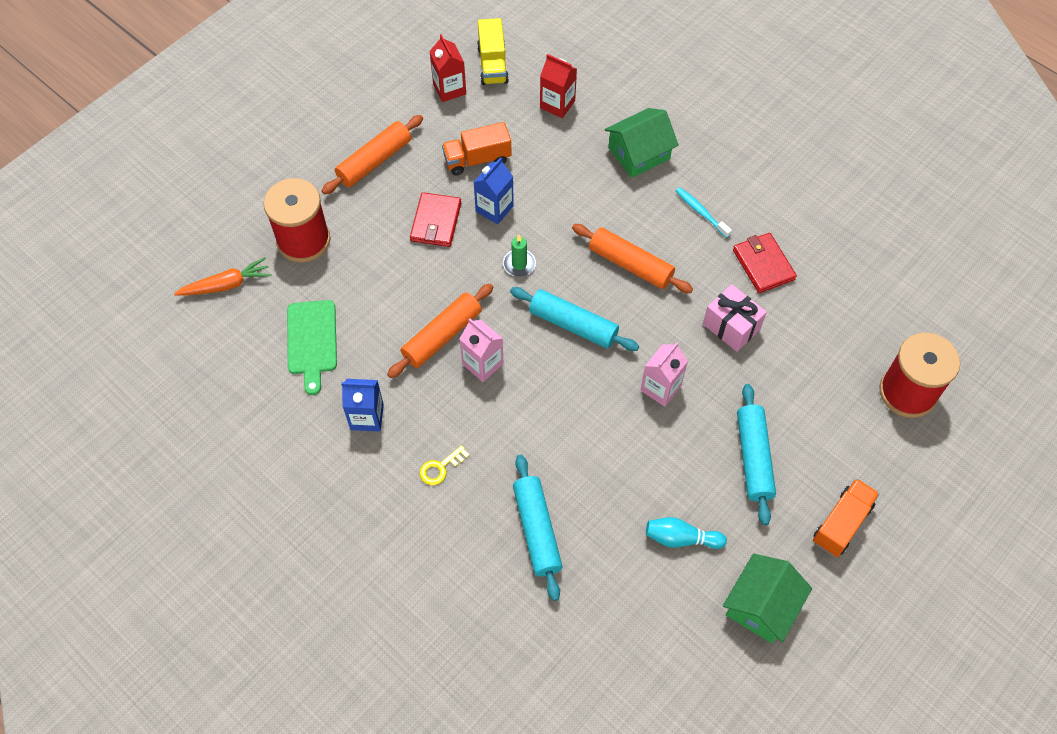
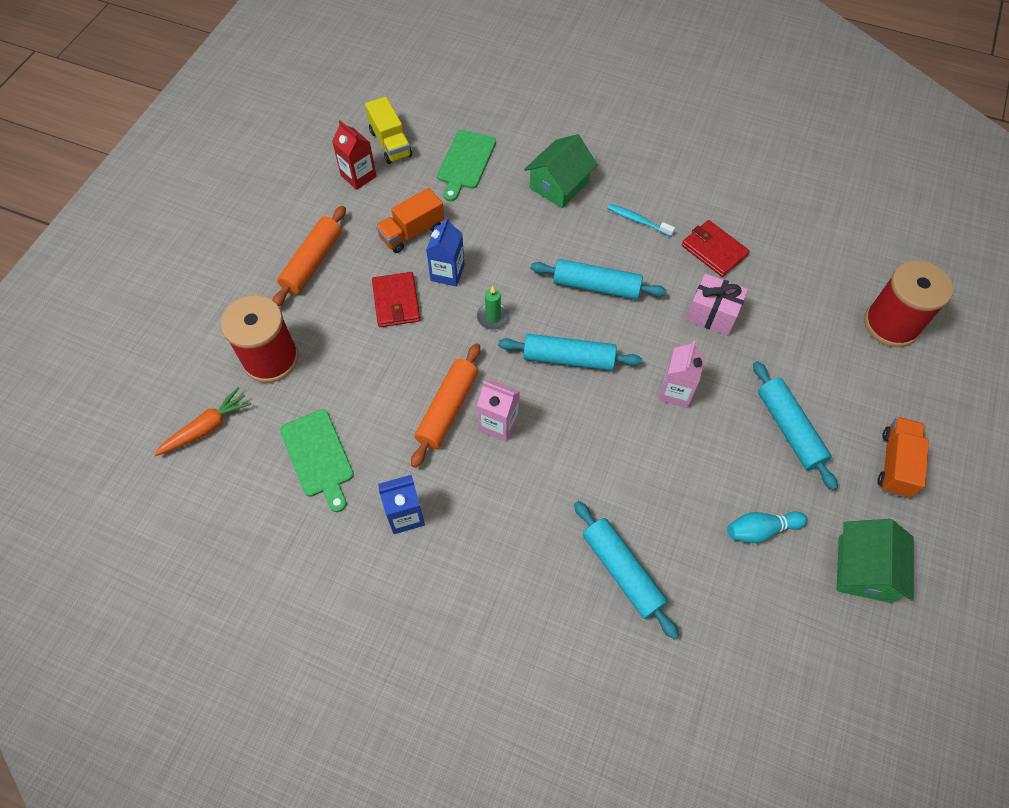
camera: 20 degrees left, 0 degrees up
(440, 468) = (501, 541): yellow key -> none
(557, 104) = (466, 162): red carton -> green cutting board
(630, 264) = (596, 286): orange rolling pin -> turquoise rolling pin

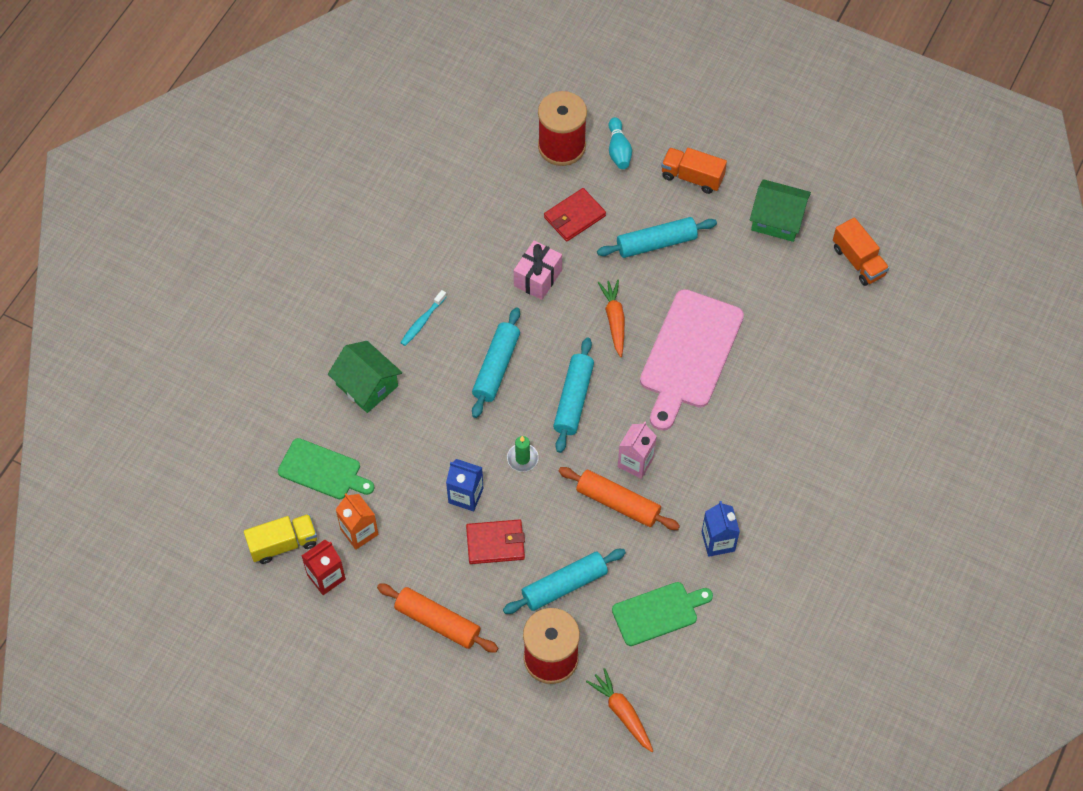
camera: 85 degrees left, 0 degrees up
(404, 195) = (359, 532): none -> orange carton
(412, 232) = (410, 526): orange truck -> orange truck (858, 261)
(622, 571) = (773, 383): turquoise rolling pin -> turquoise rolling pin (564, 585)
(646, 473) = (689, 354): none -> pink cutting board
(675, 391) = (614, 320): pink carton -> orange carrot
(714, 250) = (466, 264): red wallet -> red wallet (574, 217)
(761, 530) = (743, 281): turquoise bowling pin -> turquoise bowling pin (618, 150)

